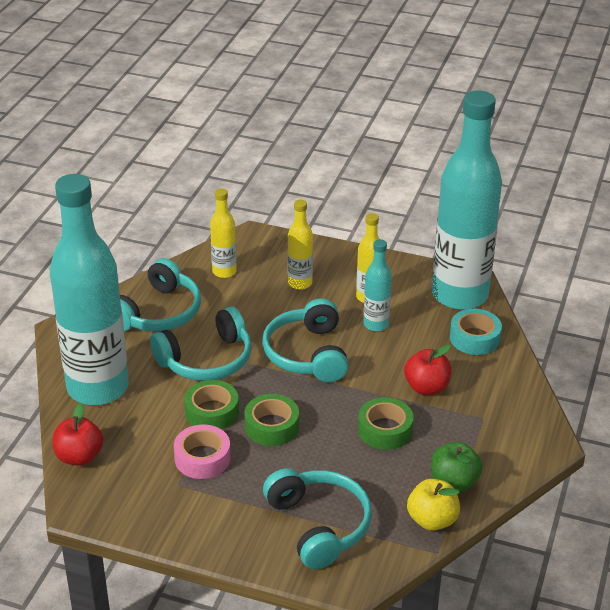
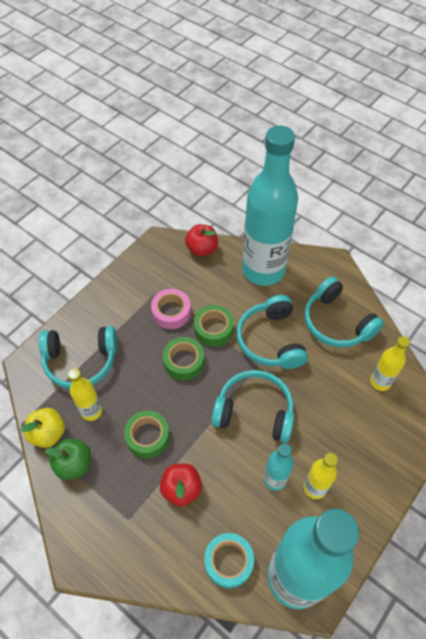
camera: 110 degrees right, 20 degrees up
(300, 283) = (350, 436): yellow bottle -> yellow bottle (91, 411)

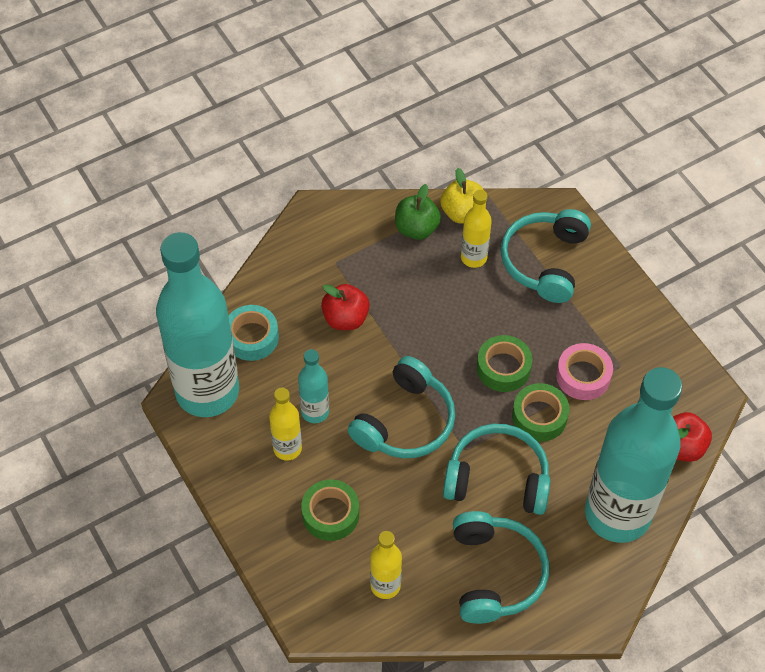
camera: 110 degrees right, 0 degrees up
(148, 436) = (419, 303): green tape -> green tape (330, 514)
(337, 322) = (495, 573): turquoise headphones -> turquoise headphones turned 105 degrees clockwise

